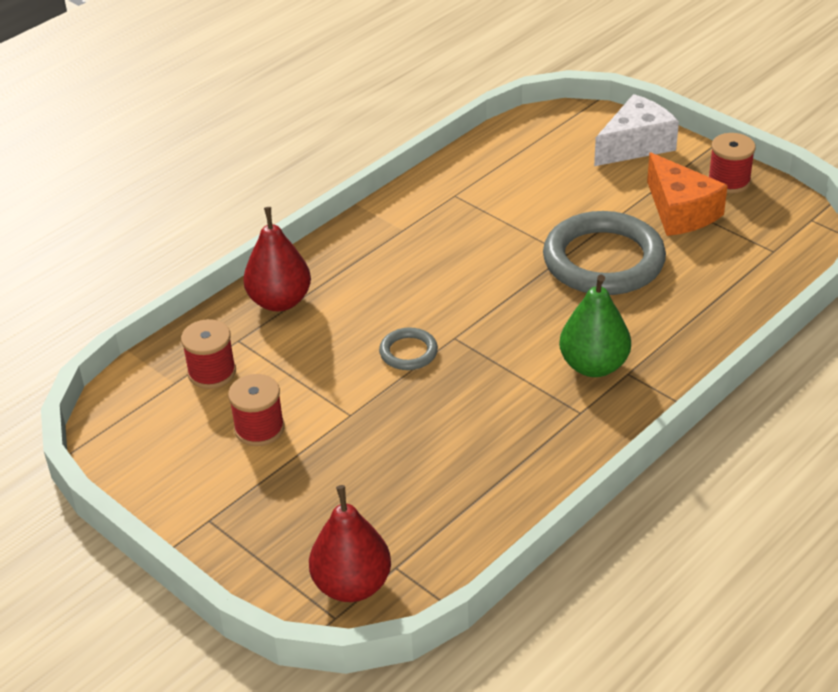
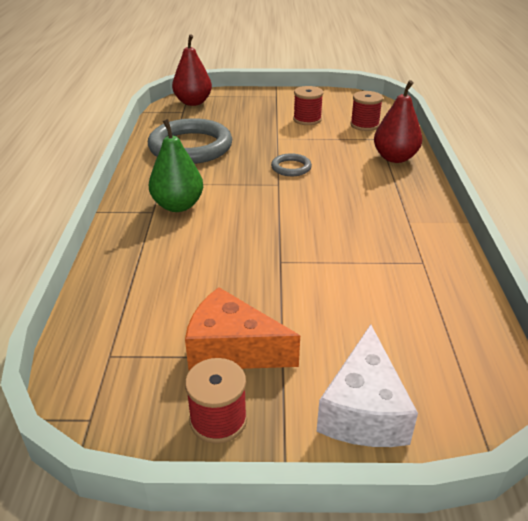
camera: 135 degrees right, 5 degrees down
(603, 260) = (247, 270): grey ring -> grey ring (190, 147)

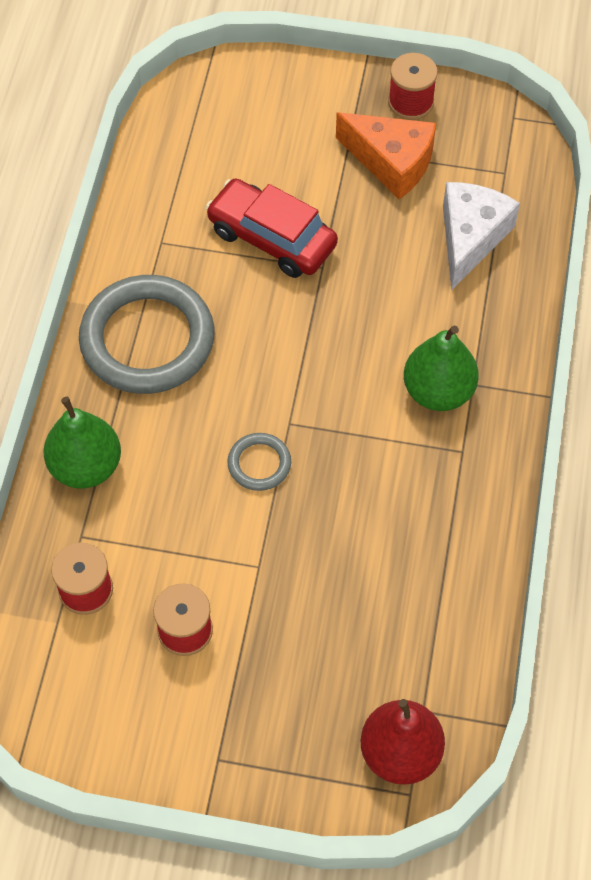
camera: 170 degrees left, 25 degrees up
(190, 147) = (414, 557): grey ring -> grey ring (147, 339)
(330, 275) = (272, 238): none -> red car
(363, 410) = (293, 93): white cheese -> white cheese (470, 238)
(395, 158) = (86, 466): red pear -> green pear

